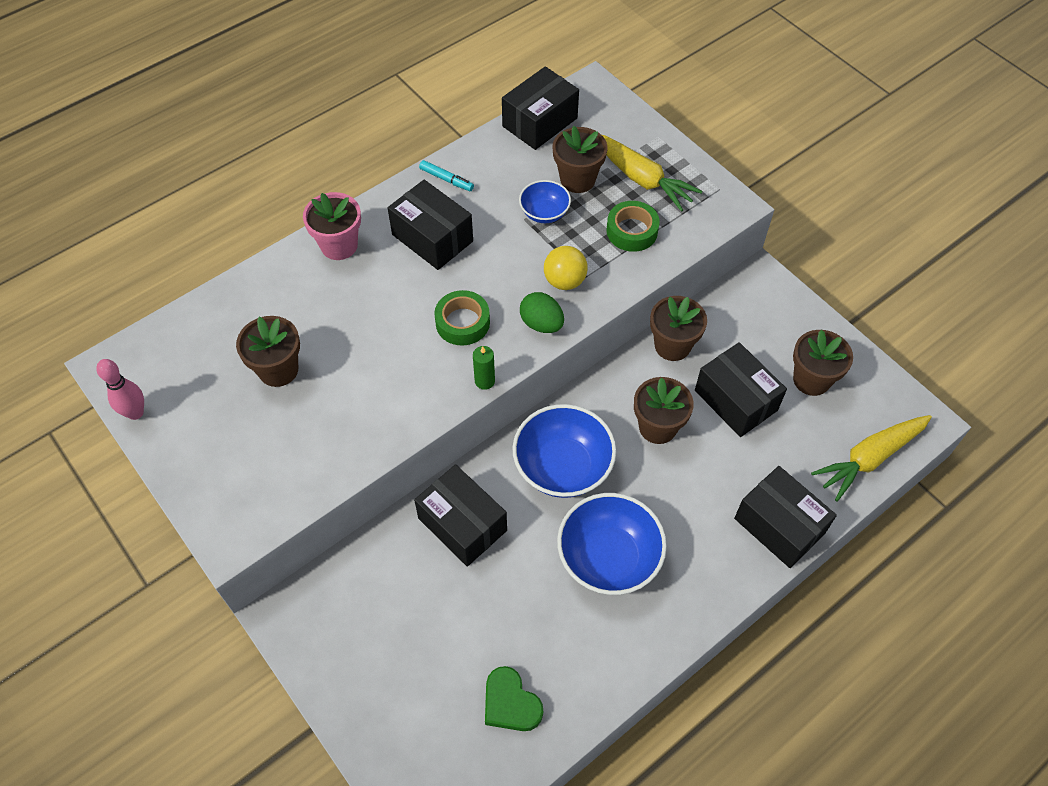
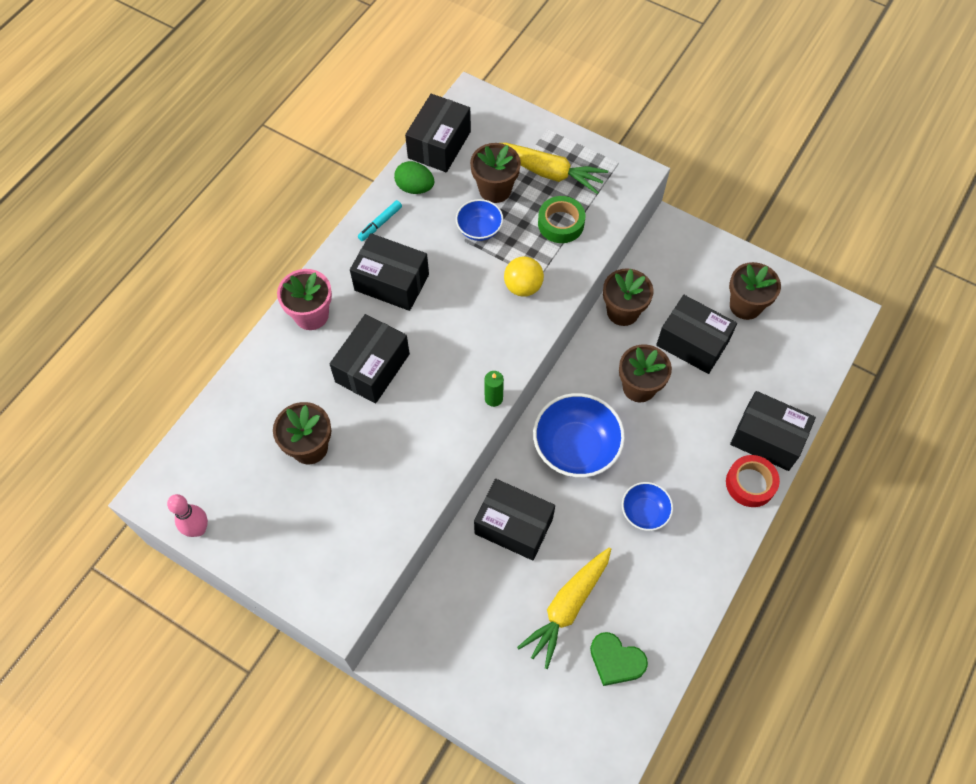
camera: 20 degrees left, 5 degrees up
(375, 313) = (372, 368): none -> black box
(446, 179) = (380, 223): turquoise marker -> turquoise marker turned 120 degrees clockwise
(462, 322) = (452, 352): green tape -> none
(541, 324) = (520, 332): green egg -> green egg (415, 188)
(608, 558) = (644, 512): blue bowl -> blue bowl, size x0.55
(740, 567) = (750, 483): none -> red tape
(869, 458) = (815, 358): yellow carrot -> yellow carrot (567, 607)

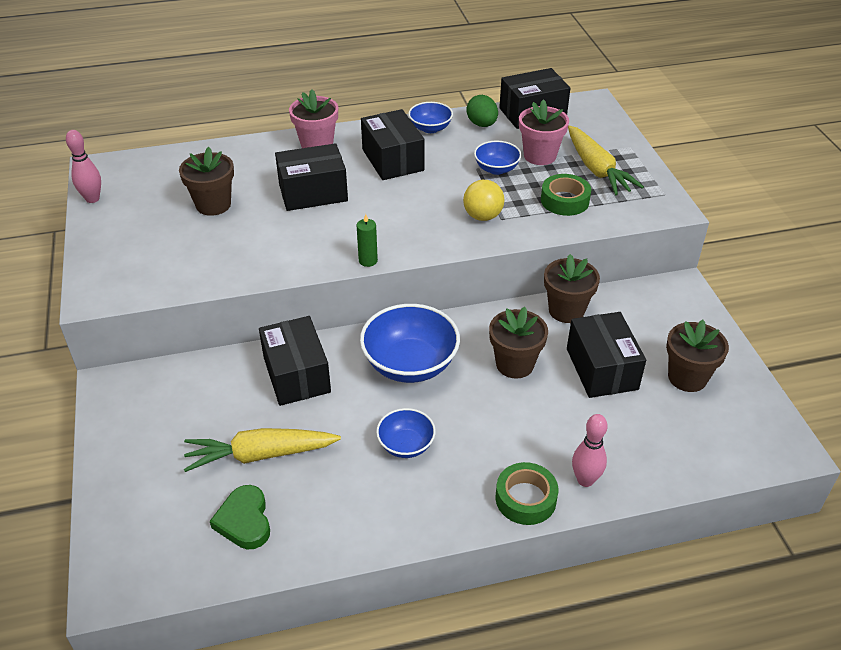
camera: 45 degrees right, 20 degrees down
(380, 223) = (430, 128): turquoise marker -> blue bowl
(495, 189) = (540, 156): brown flower pot -> pink flower pot
(750, 483) = (525, 499): red tape -> green tape
(767, 438) = (585, 480): black box -> pink bowling pin

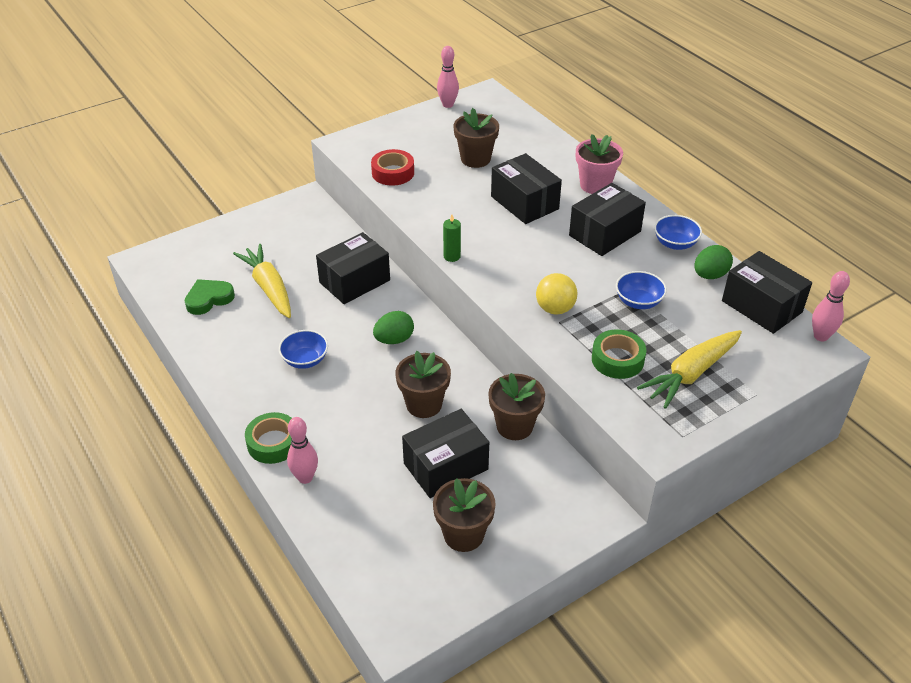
camera: 70 degrees right, 0 degrees up
(189, 269) = (393, 173): none -> red tape
(410, 364) = (394, 340): blue bowl -> green egg
(540, 156) = (684, 327): pink flower pot -> none
(578, 100) = (820, 336): none -> pink bowling pin

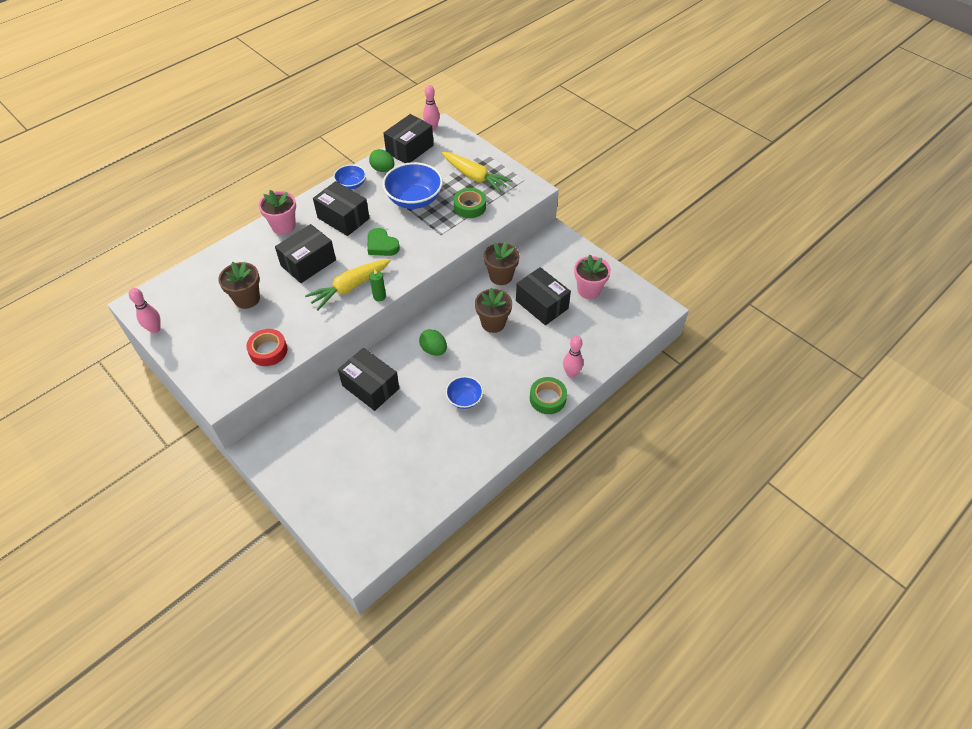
camera: 100 degrees left, 10 degrees up
(209, 299) = (405, 486): green heart -> green heart (382, 245)
(269, 288) = (385, 445): yellow carrot -> yellow carrot (350, 287)
(463, 535) = (589, 290): brown flower pot -> pink flower pot
(555, 309) = (428, 237): yellow ball -> none
(638, 302) = (414, 200): blue bowl -> blue bowl, size x1.81

